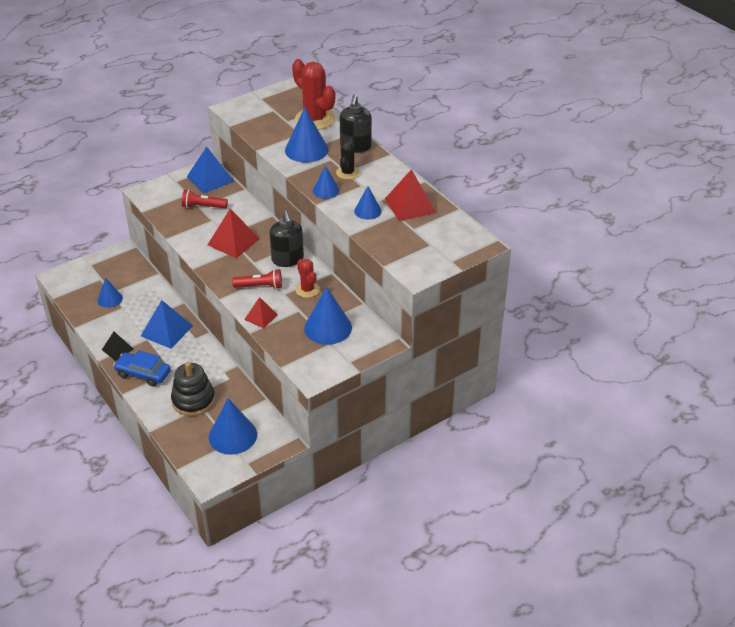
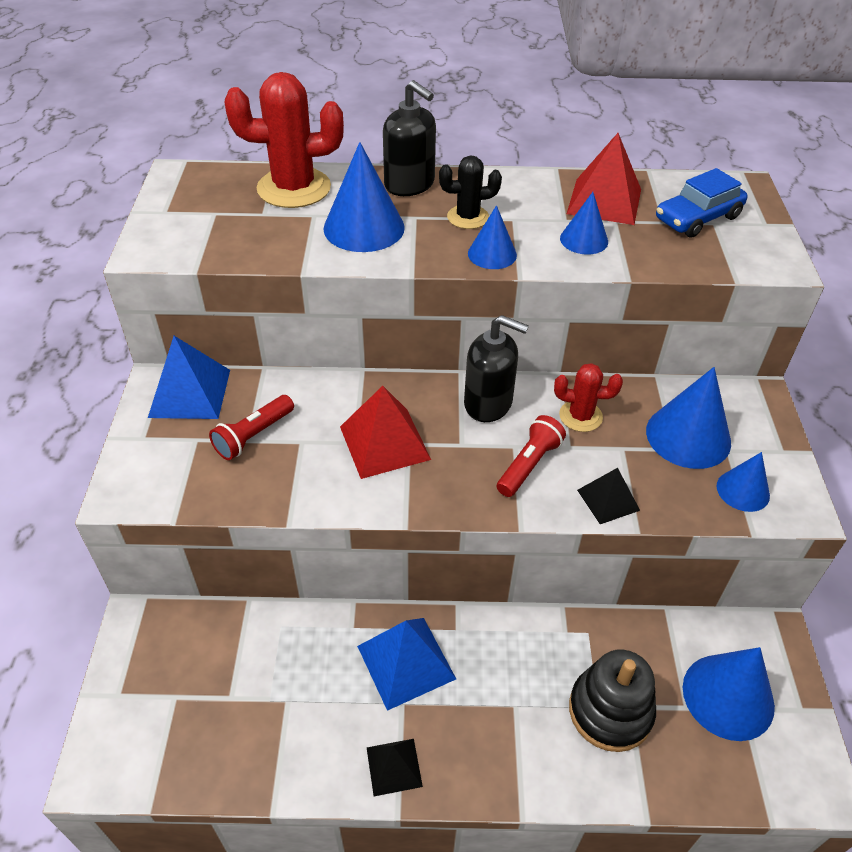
camera: 55 degrees left, 5 degrees up
(110, 299) = (246, 709): blue cone -> blue cone (743, 490)
(143, 374) = (491, 756): blue car -> blue car (697, 218)
(261, 317) = (608, 500): red pyramid -> black pyramid
(347, 173) = (468, 217): black cactus -> black cactus turned 60 degrees counterclockwise

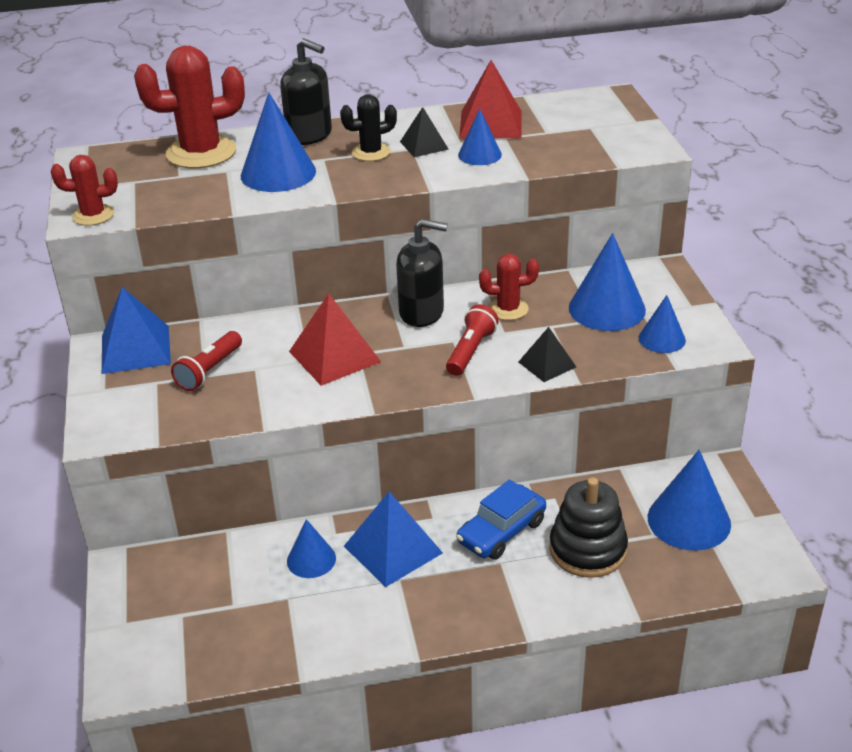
camera: 10 degrees left, 10 degrees down
(160, 249) = (93, 215): none -> red cactus
(394, 766) = (403, 625): black pyramid -> black pyramid (424, 145)
(492, 254) = (401, 176): blue cone -> blue cone (311, 559)
(697, 218) = (575, 125): blue car -> blue car (501, 532)

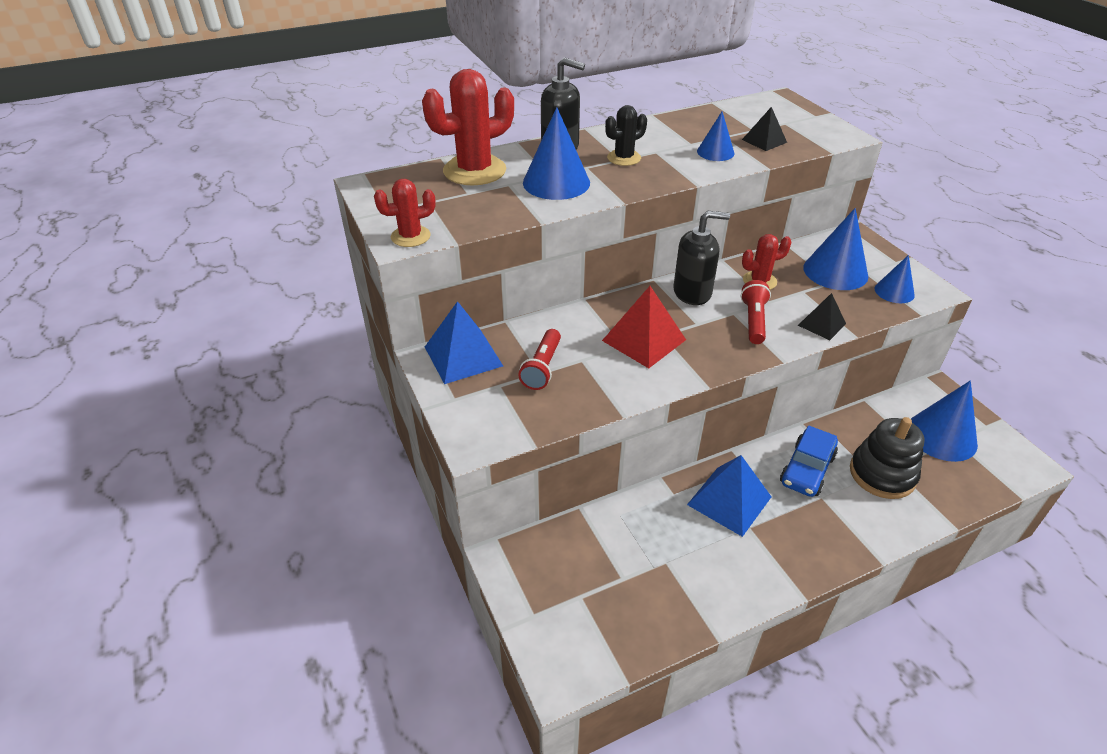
camera: 15 degrees left, 5 degrees up
(311, 559) = (666, 522): blue cone -> none
(424, 145) = (663, 148): black pyramid -> black pyramid (764, 141)
(491, 124) = (704, 127): red pyramid -> none

